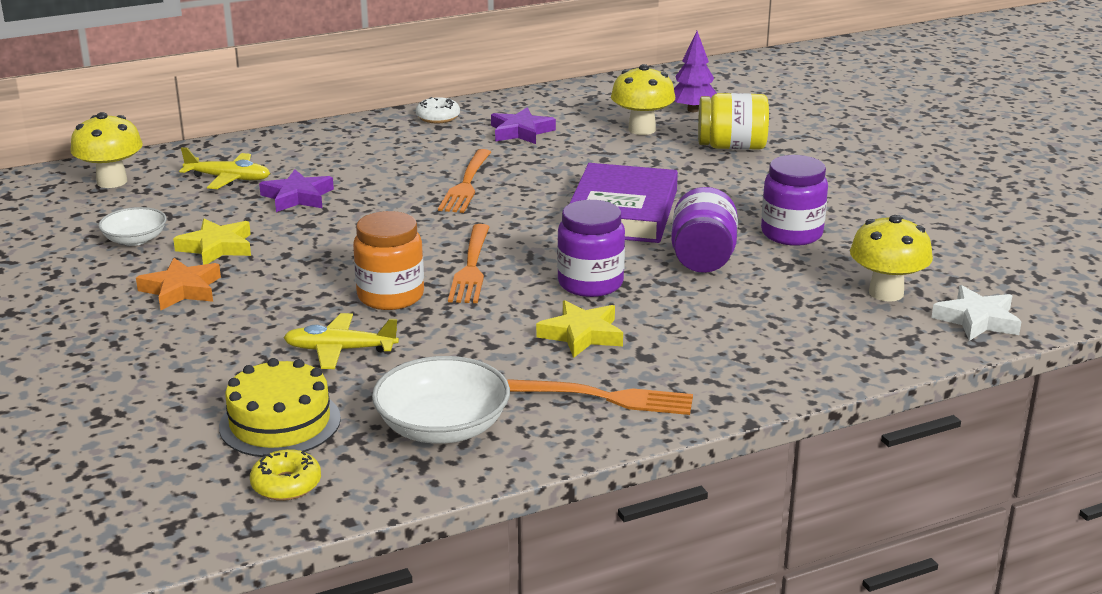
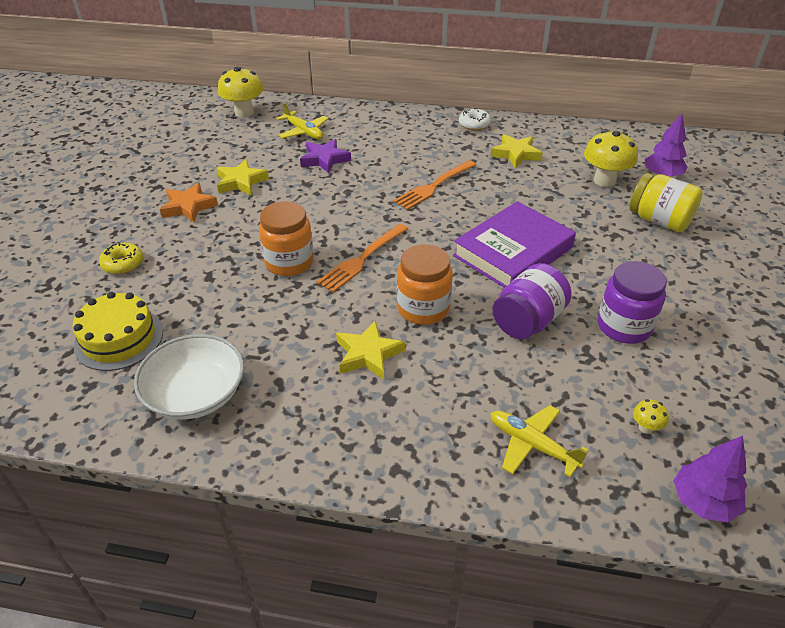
camera: 35 degrees right, 15 degrees up
(135, 239) = (208, 159): white bowl -> none
(286, 484) = (65, 393): yellow donut -> yellow donut (123, 264)
(340, 350) = (214, 294): yellow plane -> yellow plane (532, 445)
(521, 132) = (516, 154): purple star -> yellow star
(590, 283) = (423, 308): purple jar -> orange jar
(607, 398) = (322, 425): orange fork -> none
(886, 293) = (645, 427): yellow mushroom -> yellow mushroom, size x0.45
(977, 320) = (703, 502): white star -> purple tree

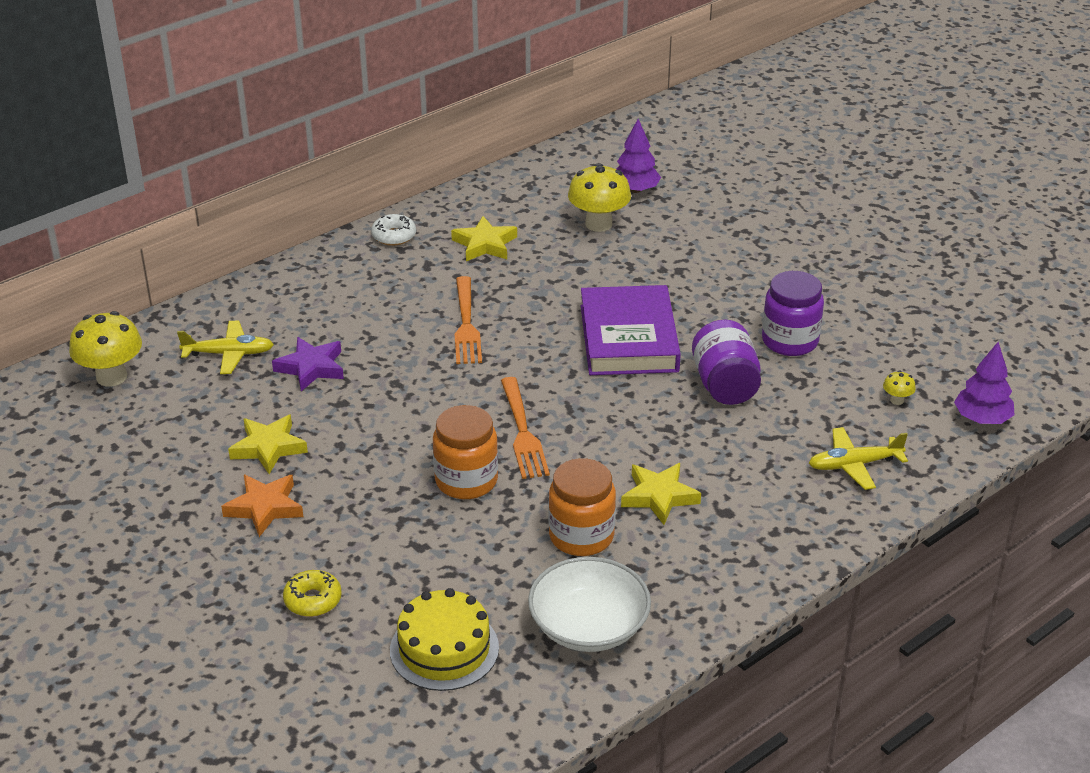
camera: 50 degrees left, 5 degrees down
(423, 308) = (639, 433): orange jar -> orange jar (581, 536)
(659, 220) = (692, 235): yellow jar -> none

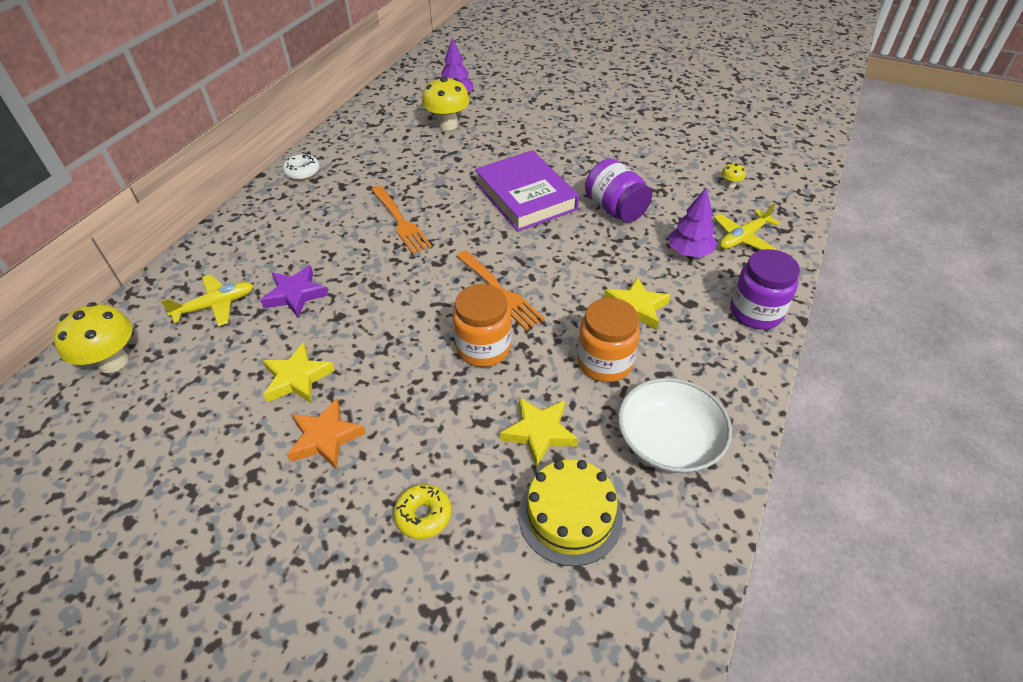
camera: 25 degrees left, 10 degrees up
(485, 244) = (376, 159): yellow star -> yellow star (539, 432)
(790, 341) = (632, 166): purple jar -> purple jar (755, 312)
(982, 419) = (790, 181): purple tree -> purple tree (689, 252)

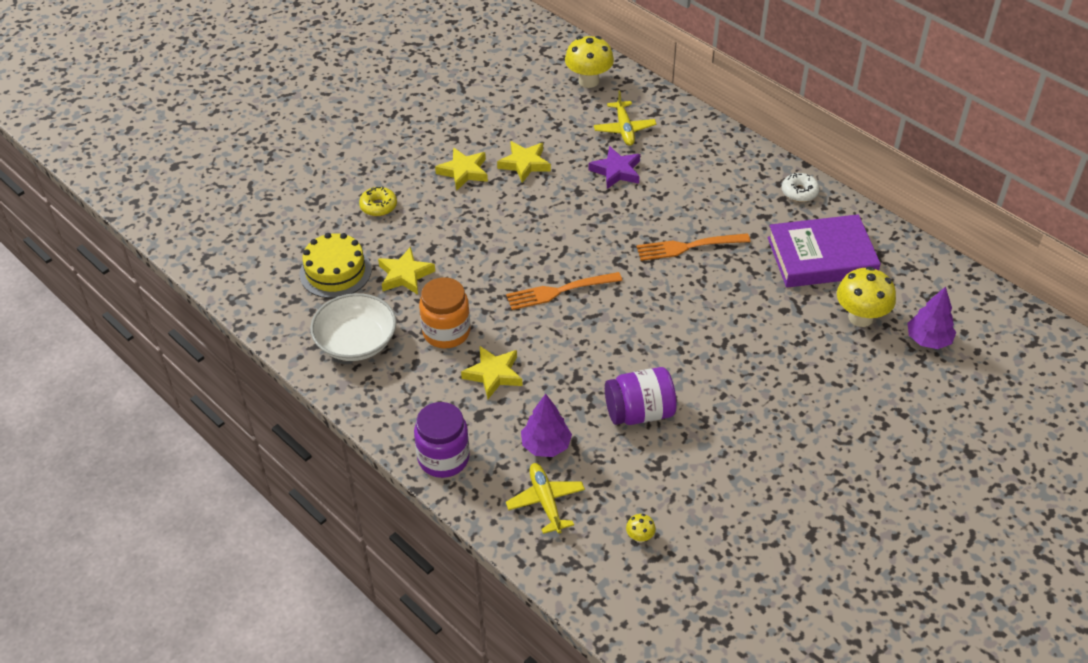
camera: 110 degrees right, 0 degrees up
(325, 438) = (463, 172): orange star -> yellow star
(483, 348) = (500, 265): orange jar -> none
(525, 196) = (692, 347): purple book -> purple book (821, 257)

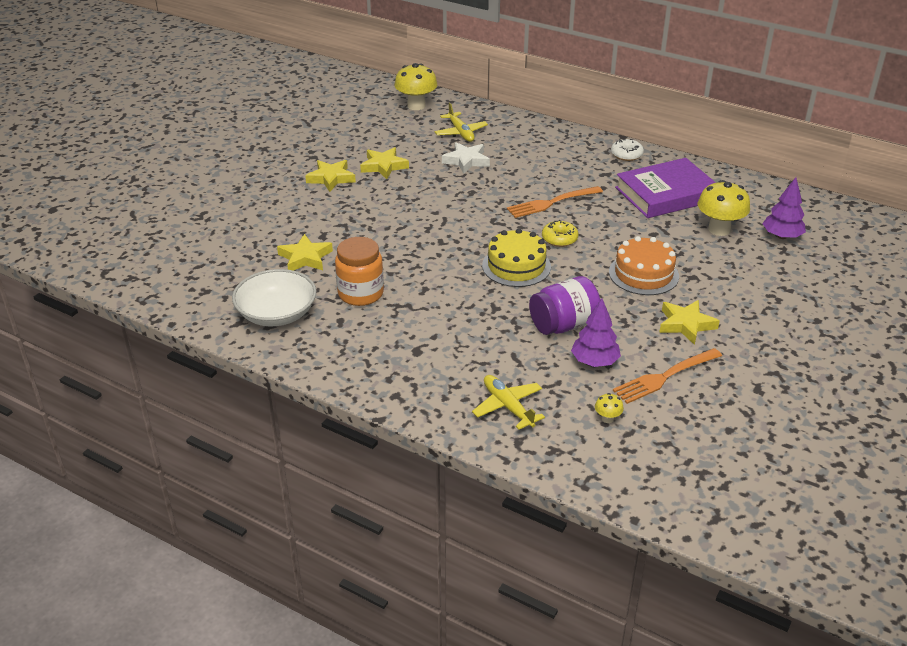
camera: 15 degrees left, 10 degrees down
(335, 272) = (237, 265): yellow cake -> yellow cake (516, 266)
(378, 206) = (261, 212): yellow donut -> yellow donut (559, 239)
(443, 458) = (396, 389): purple jar -> none
(493, 374) = (418, 318): yellow star -> yellow star (686, 324)
(546, 445) = (489, 363): purple tree -> purple tree (594, 362)
(559, 291) = (452, 249): orange fork -> orange fork (664, 377)
(616, 171) = (466, 161): purple star -> white star
(751, 362) = (643, 274): none -> orange cake

